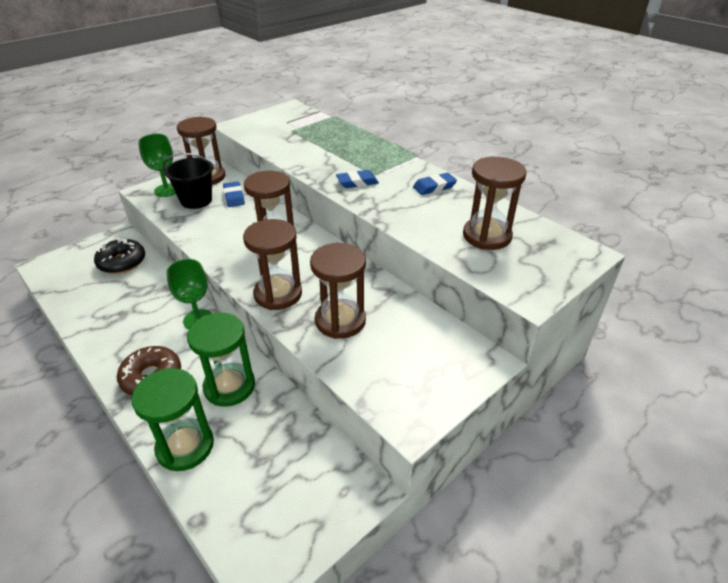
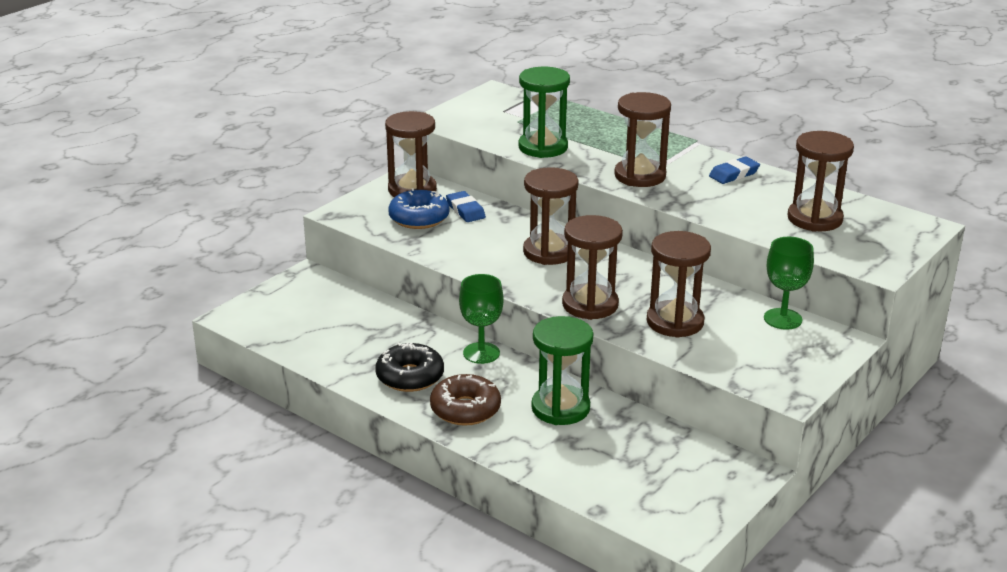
camera: 10 degrees left, 10 degrees down
(122, 262) = (337, 304): black donut -> black donut (410, 377)
(167, 190) = (370, 210): green goblet -> green goblet (782, 319)
(185, 446) = (545, 460): green hourglass -> green hourglass (543, 147)
(196, 200) = (419, 218): black bucket -> blue donut
(357, 182) = (640, 176): blue eraser -> brown hourglass

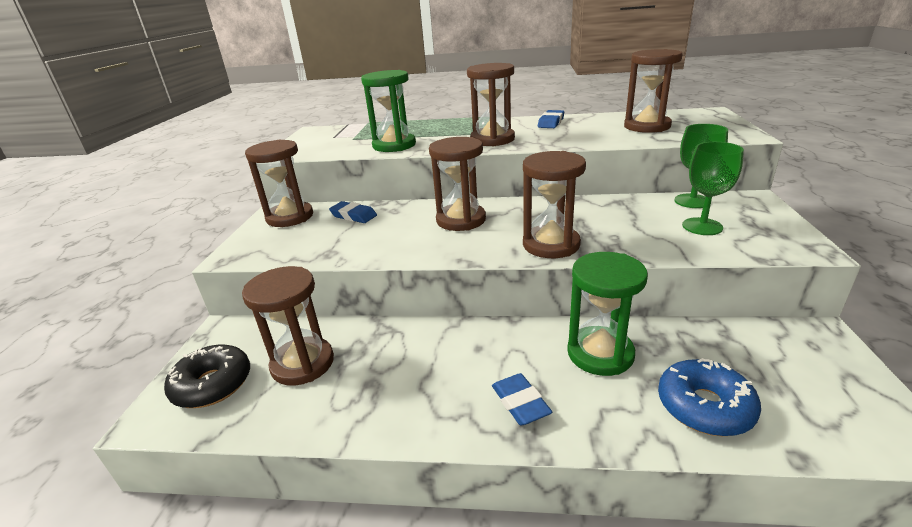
camera: 30 degrees left, 0 degrees up
(410, 377) = (424, 393): black donut -> black donut (212, 384)
(419, 218) = (317, 234): blue donut -> blue donut (704, 406)
(465, 409) = (520, 403): brown donut -> blue eraser
(481, 353) = (466, 333): green goblet -> green goblet (702, 226)
(675, 322) = (632, 231): brown hourglass -> brown hourglass (302, 363)

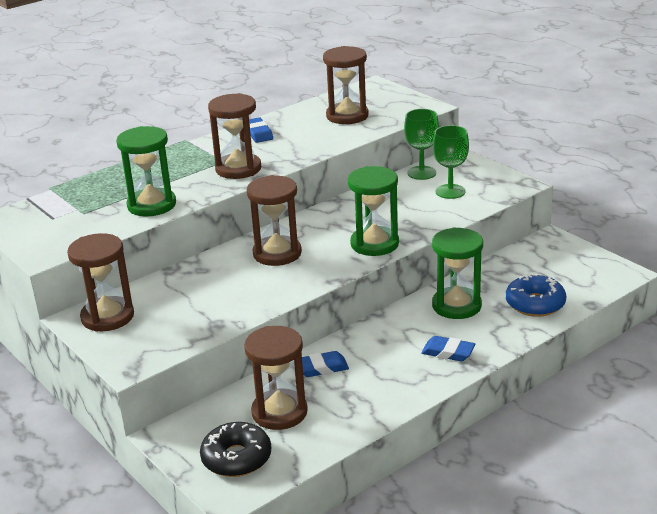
camera: 45 degrees left, 0 degrees up
(353, 216) = (172, 289): blue eraser -> blue eraser (322, 368)
(551, 245) = (374, 244): brown hourglass -> green hourglass

